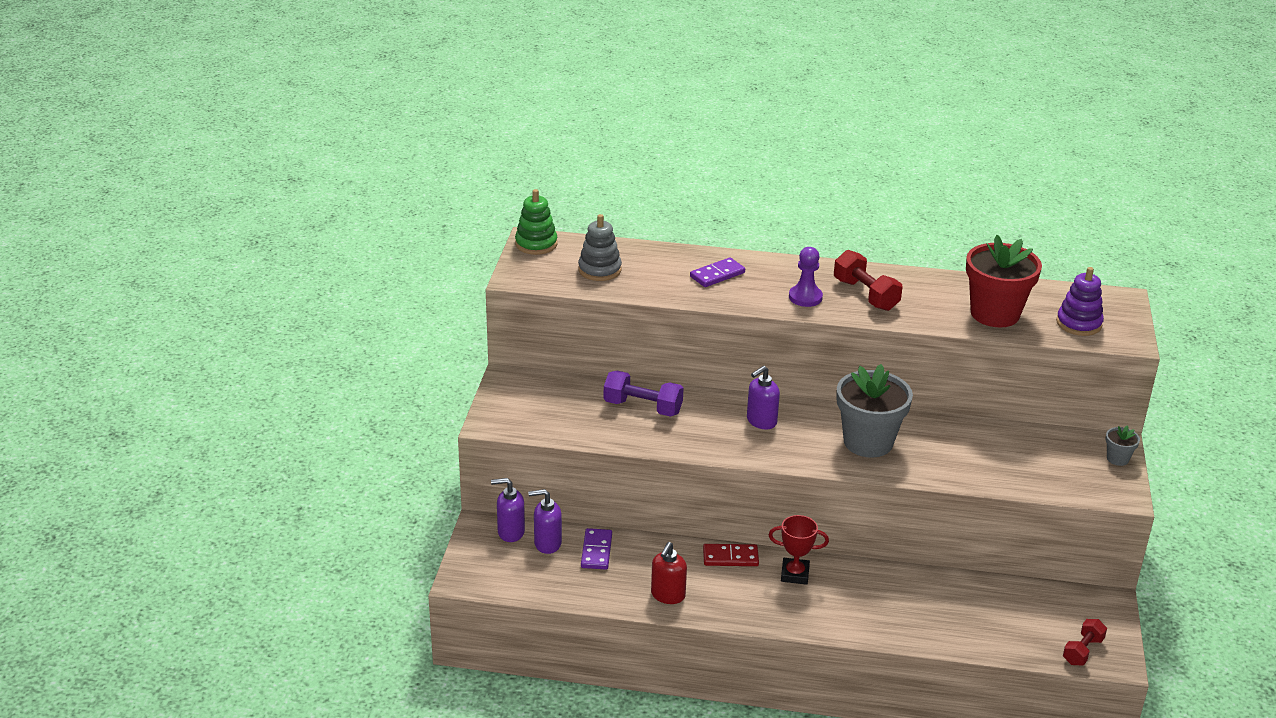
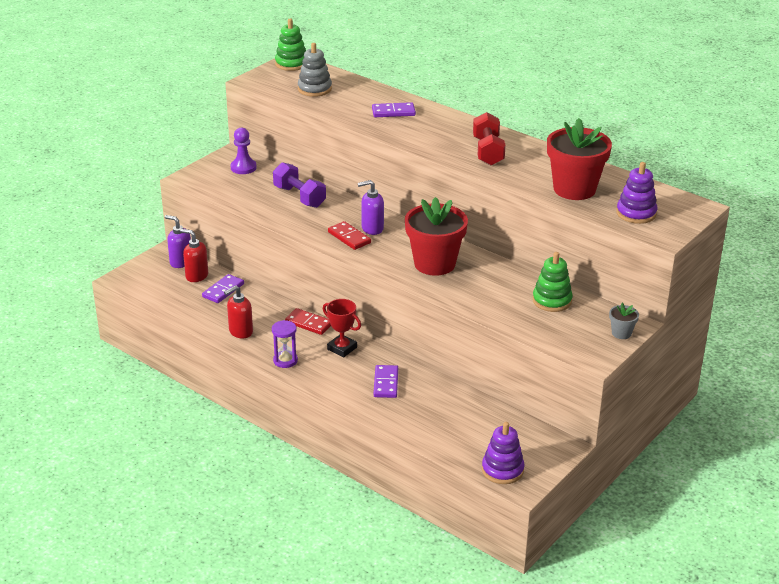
camera: 30 degrees right, 0 degrees up
(547, 543) = (196, 276): purple soap dispenser -> red soap dispenser
(749, 440) = (349, 237): none -> red domino
(751, 612) = (285, 360): none -> purple hourglass
(805, 297) = (440, 141): purple pawn -> purple pawn (243, 167)
(868, 442) = (434, 264): grey flower pot -> red flower pot
(879, 598) = (386, 383): none -> purple domino
(1020, 445) = (552, 301): none -> green stacking toy
(1082, 651) = (502, 470): red dumbbell -> purple stacking toy

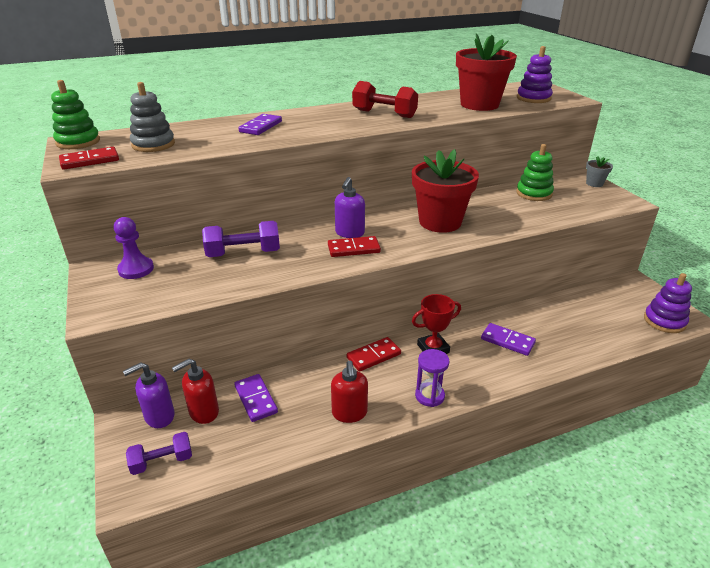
camera: 60 degrees left, 0 degrees up
(149, 279) = (162, 461): none -> purple dumbbell
(266, 82) = (90, 161): none -> red domino

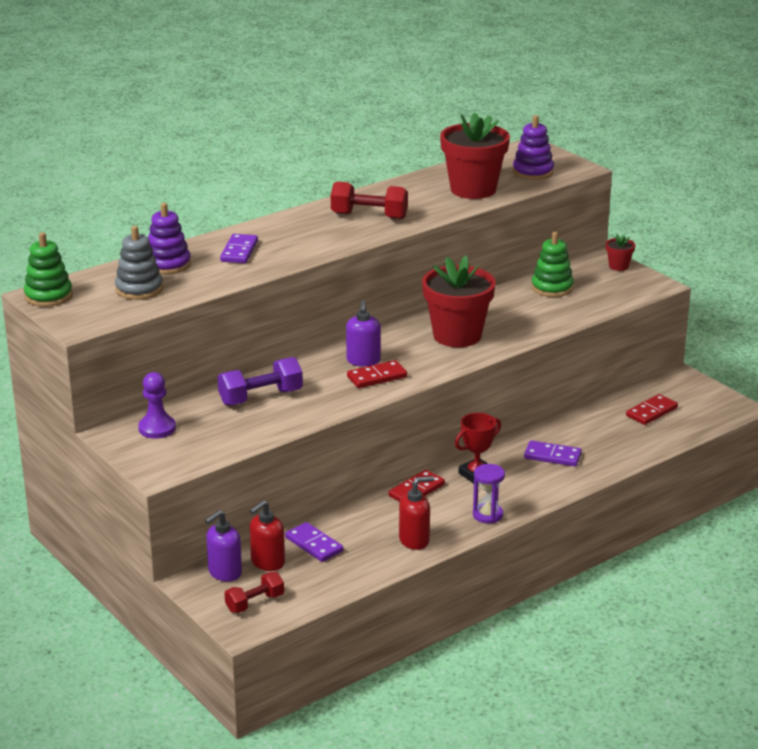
camera: 15 degrees left, 5 degrees down
(90, 161) = (91, 317): red domino -> red domino (651, 412)
(162, 461) = (254, 603): purple dumbbell -> red dumbbell
(349, 413) = (414, 540): red soap dispenser -> red soap dispenser turned 90 degrees counterclockwise
(594, 183) = (618, 266): grey flower pot -> red flower pot
(664, 321) = (712, 413): purple stacking toy -> purple stacking toy (168, 265)

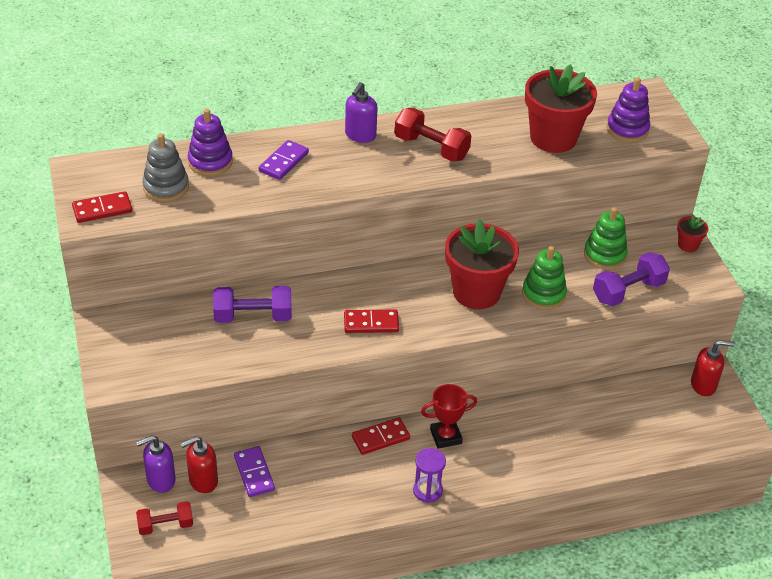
camera: 20 degrees right, 15 degrees up
(48, 296) = (85, 173): green stacking toy -> green stacking toy (543, 294)
(157, 428) = (142, 327): purple pawn -> none
(363, 361) = (371, 298): purple soap dispenser -> purple soap dispenser (360, 135)
(414, 540) = (344, 499): red soap dispenser -> red soap dispenser (703, 385)
(552, 456) = (529, 436): purple domino -> none
(590, 306) = (628, 291): none -> purple dumbbell
(651, 412) = (657, 411): red domino -> red domino (102, 209)

